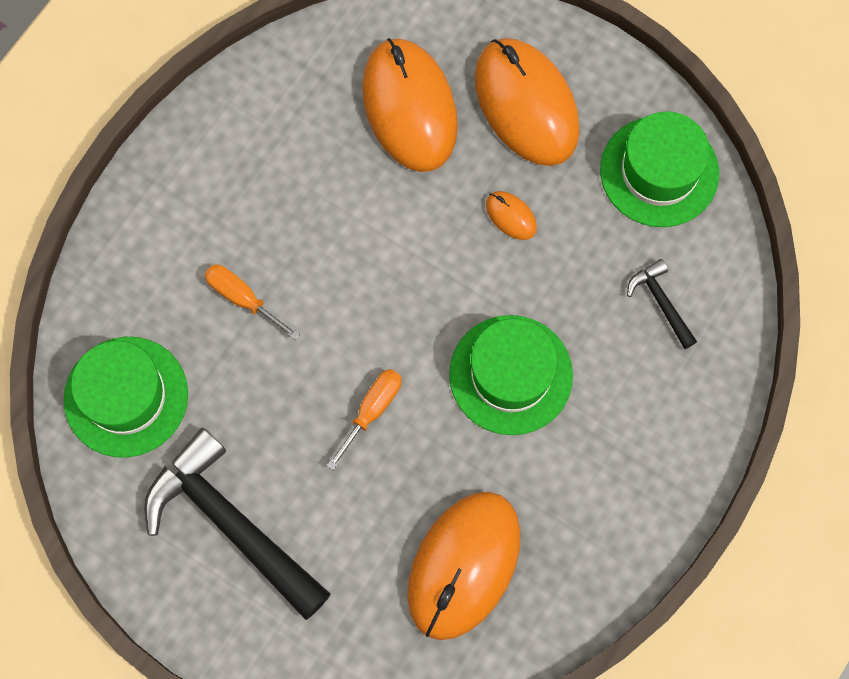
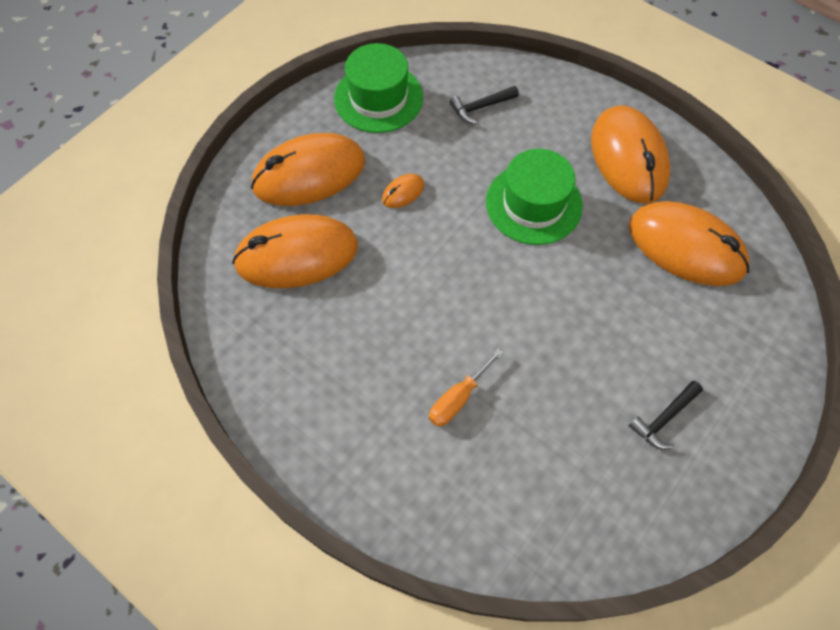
camera: 85 degrees left, 10 degrees down
(126, 396) = (548, 508): green hat -> none
(231, 523) = (664, 419): black hammer -> black hammer, size x0.45
(372, 410) = (562, 302): orange screwdriver -> none
(598, 497) = (628, 158): none -> orange mouse

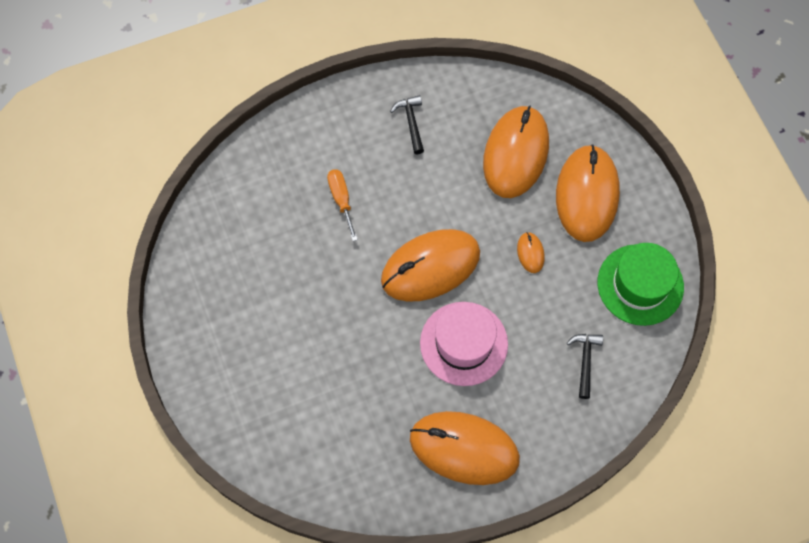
camera: 120 degrees right, 5 degrees up
(533, 204) = (464, 343): green hat -> pink hat
(664, 419) = (244, 320): black hammer -> black hammer (411, 122)
(686, 247) = (356, 433): orange mouse -> orange mouse (430, 267)

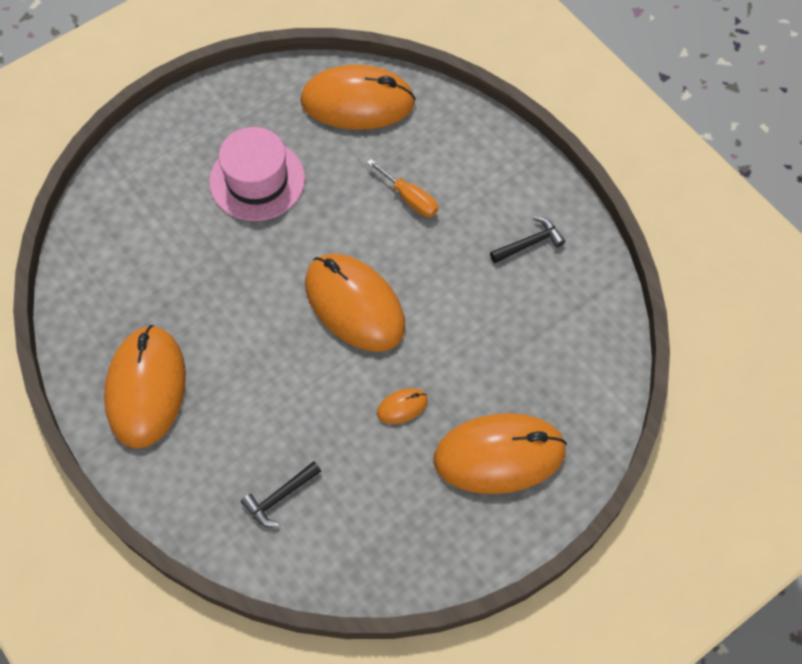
camera: 75 degrees right, 5 degrees down
(341, 200) = (410, 198): orange screwdriver -> orange screwdriver turned 75 degrees clockwise
(464, 343) = (270, 360): pink hat -> pink hat (257, 180)
(516, 154) = (528, 363): orange mouse -> orange mouse (357, 102)
(585, 361) = (279, 497): black hammer -> black hammer turned 150 degrees clockwise
(640, 284) = (396, 543): green hat -> none

